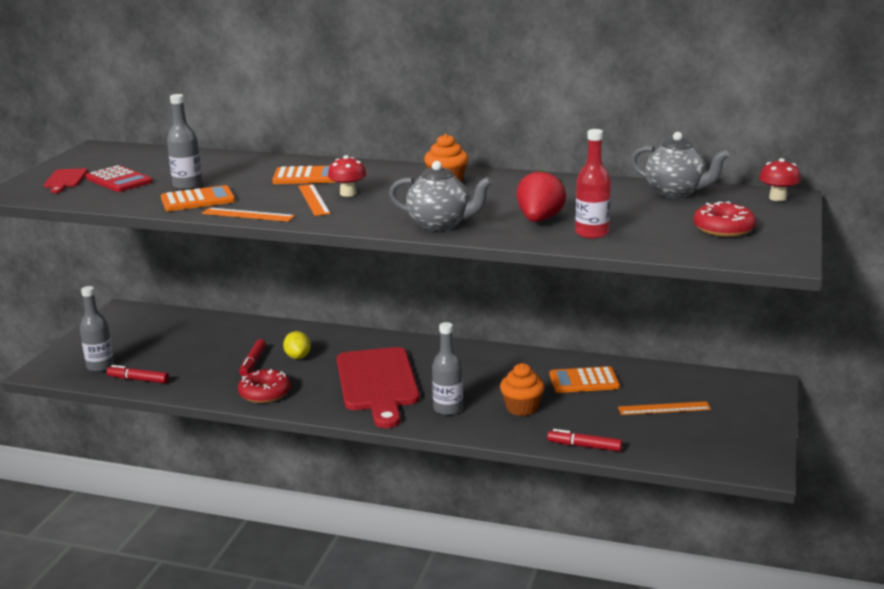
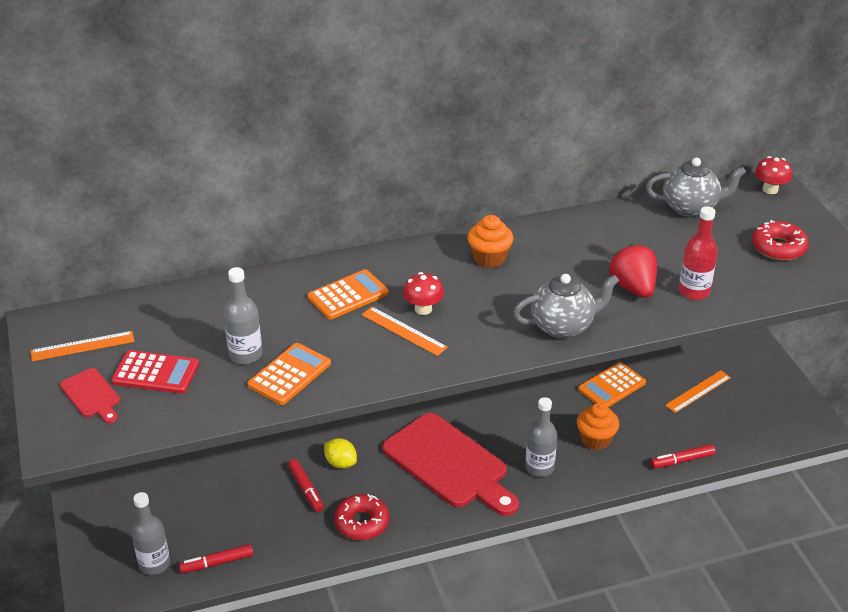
camera: 35 degrees left, 15 degrees up
(248, 215) = (372, 379): orange ruler -> orange ruler (82, 346)

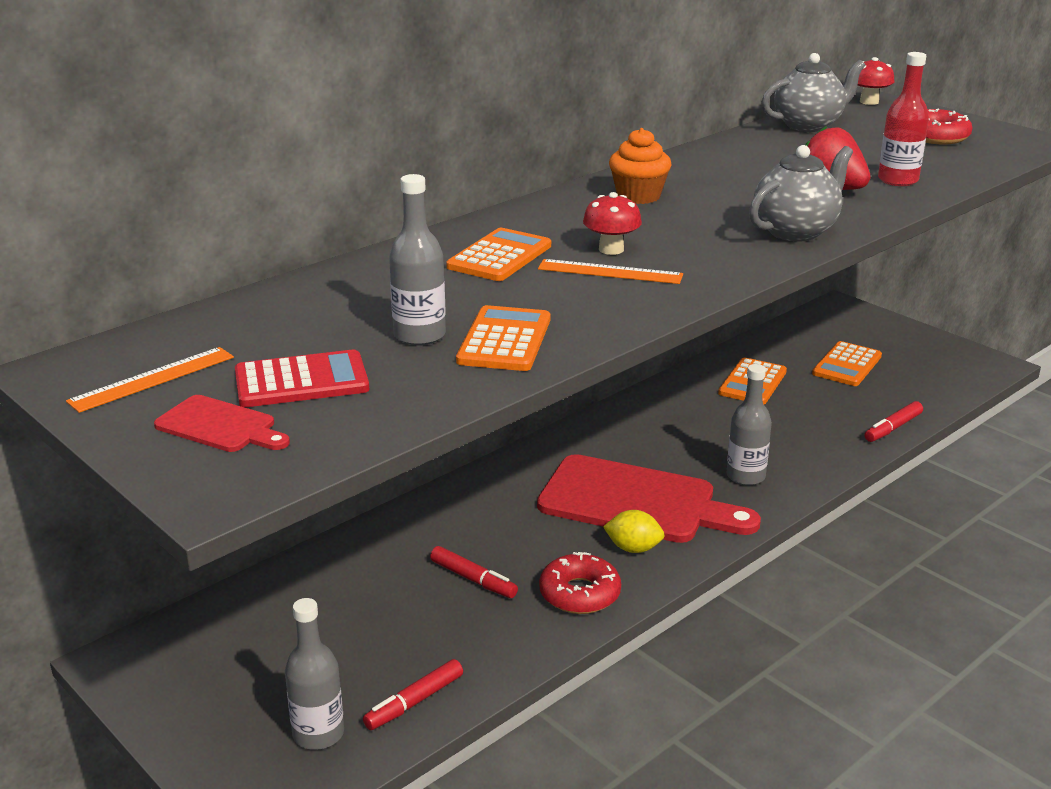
camera: 25 degrees left, 10 degrees down
(341, 463) = (496, 538): yellow lemon -> yellow lemon (633, 548)
(595, 439) = (782, 434): orange cupcake -> none
(698, 391) = (847, 365): orange ruler -> orange calculator

